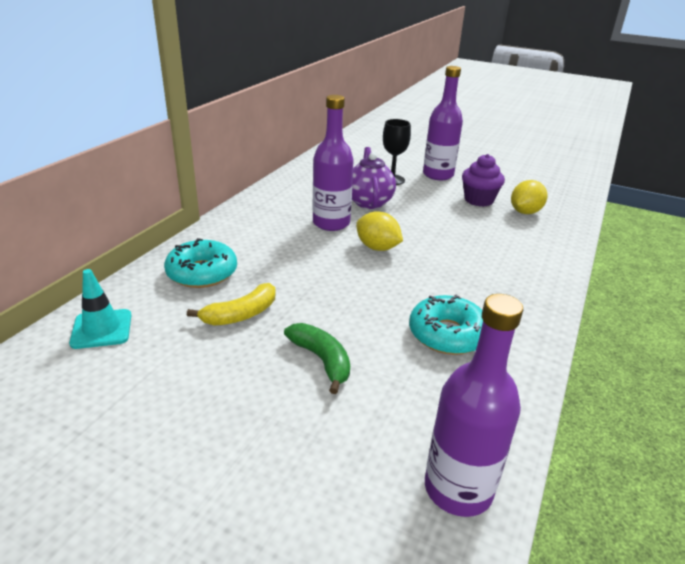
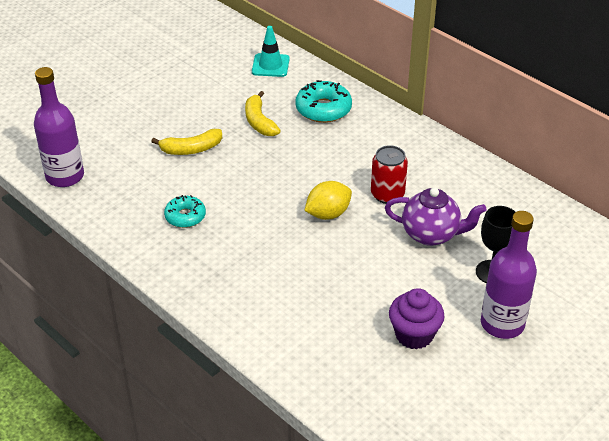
camera: 110 degrees right, 10 degrees up
(322, 360) = (191, 149): green banana -> yellow banana
(331, 223) = (387, 194): purple bottle -> red can
(447, 334) = (185, 216): turquoise donut -> turquoise donut, size x0.65
(525, 212) = (369, 367): yellow lemon -> none

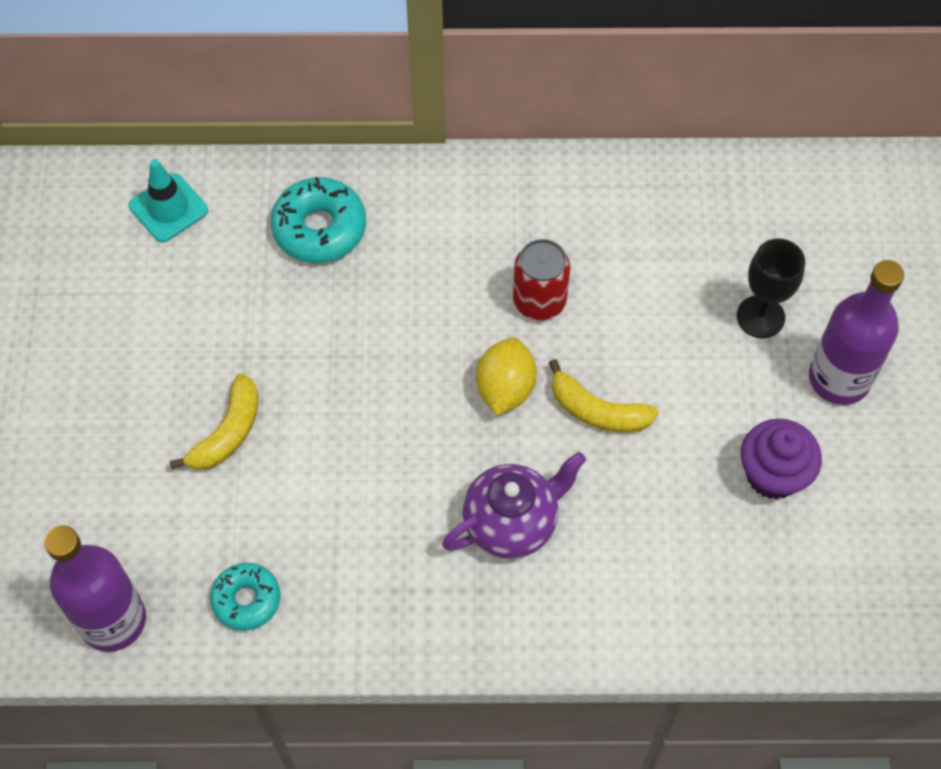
camera: 45 degrees left, 20 degrees up
(185, 216) = (344, 542): turquoise donut -> turquoise donut (246, 600)
(259, 122) = (263, 315): yellow banana -> yellow banana (597, 411)
(431, 234) = (647, 319): purple teapot -> purple teapot (512, 523)

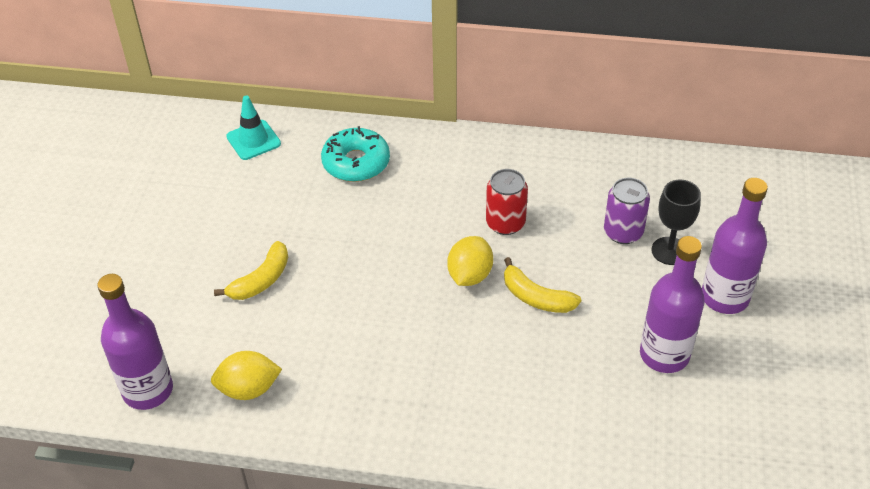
camera: 10 degrees right, 15 degrees down
(246, 600) = (249, 389): turquoise donut -> yellow lemon
(512, 523) = (458, 363): purple teapot -> none
(696, 295) = (623, 232): none -> purple can
(773, 474) = (664, 354): purple cupcake -> purple bottle

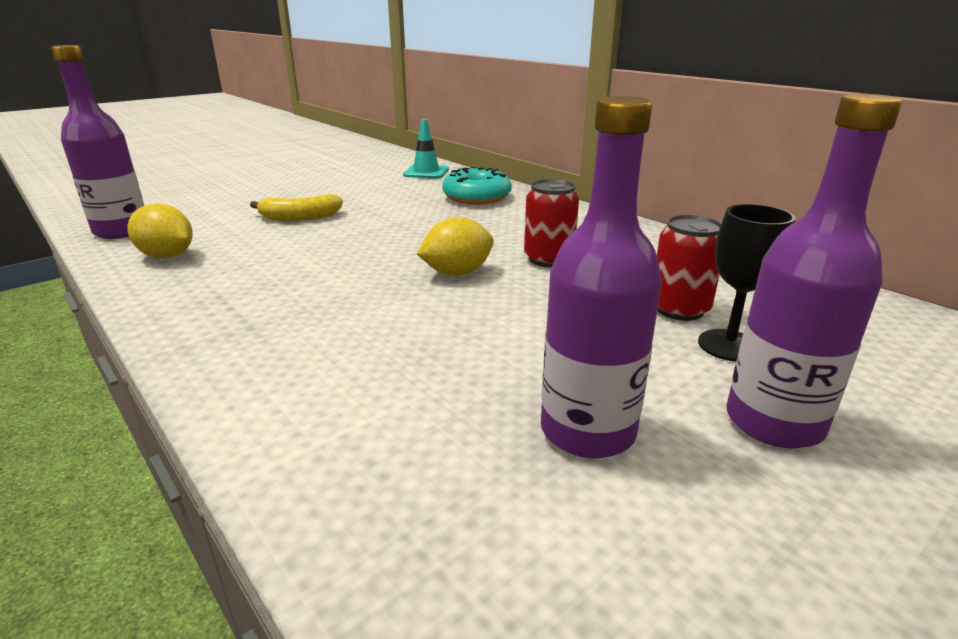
camera: 40 degrees right, 20 degrees down
(536, 297) = (497, 311): yellow banana -> none
(623, 232) = (679, 309): purple can -> red can

